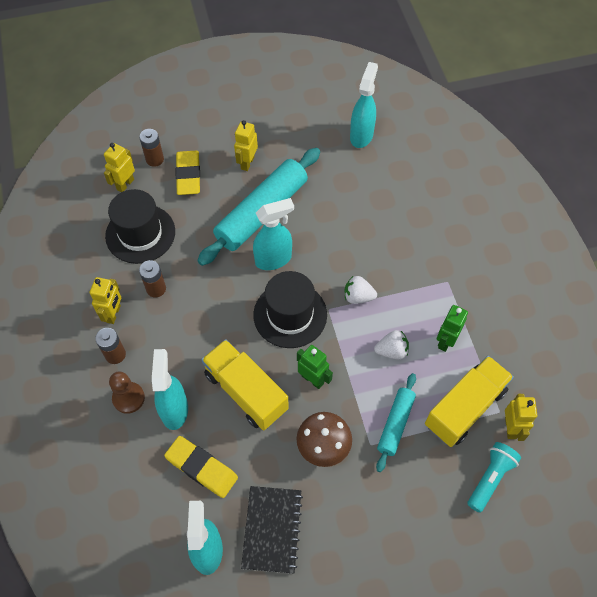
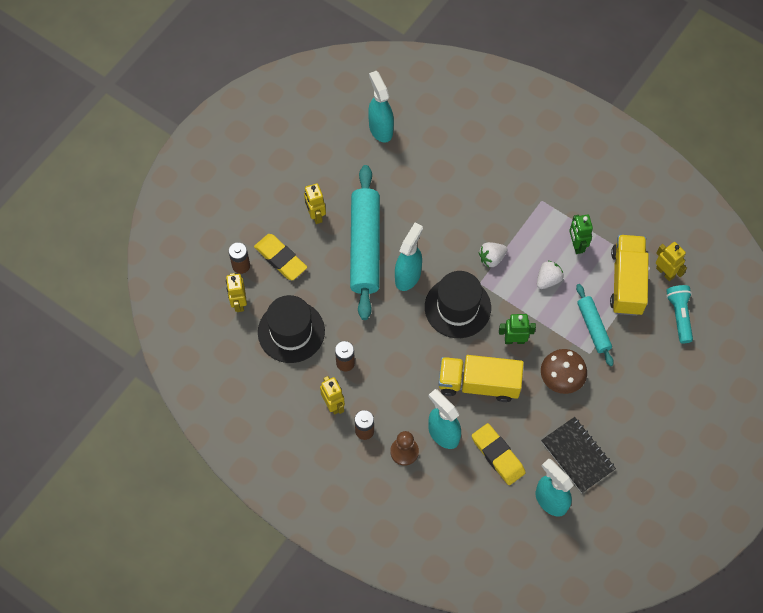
camera: 40 degrees left, 5 degrees up
(201, 468) = (498, 455): yellow eraser -> yellow eraser turned 60 degrees clockwise

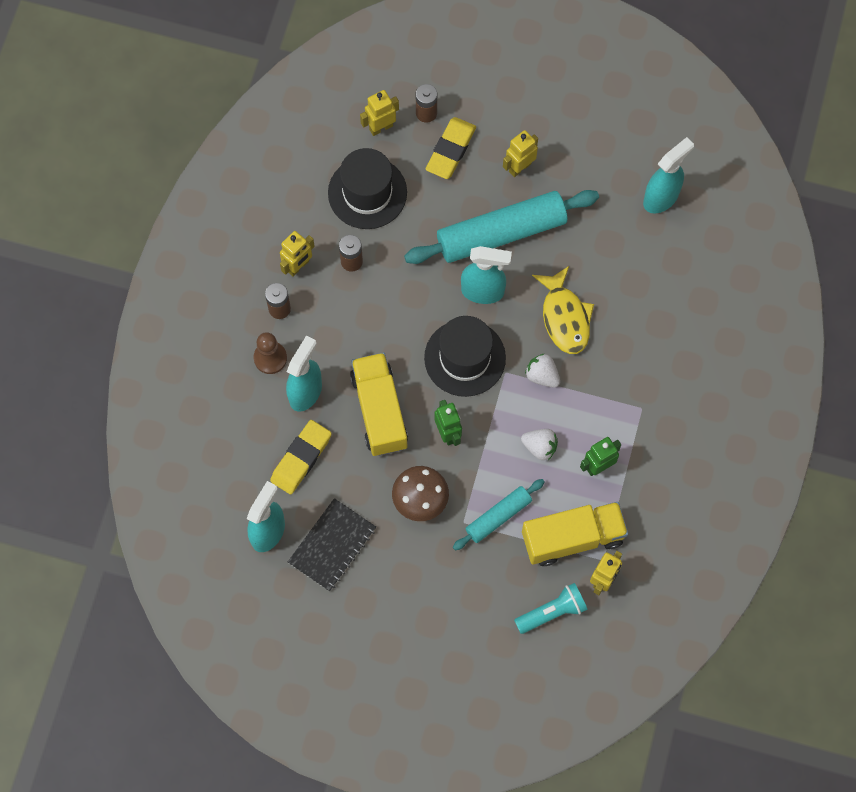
camera: 70 degrees right, 5 degrees up
(450, 226) = (565, 317): none -> yellow fish

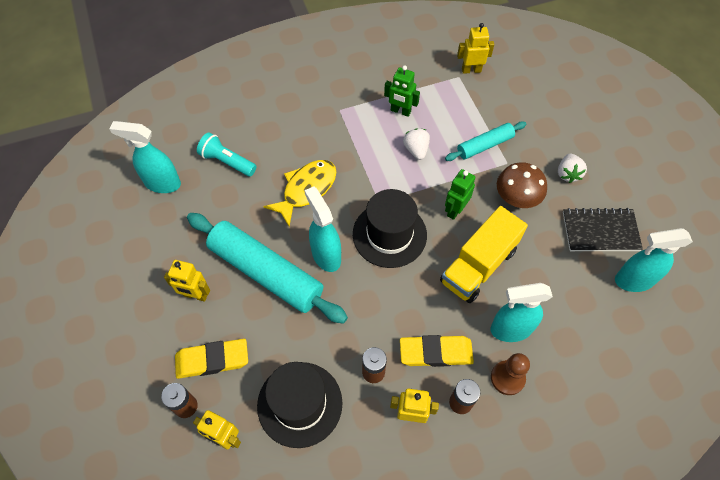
camera: 125 degrees left, 10 degrees down
(301, 458) = (562, 295): yellow eraser -> yellow eraser (435, 352)
(498, 516) = (484, 145): turquoise rolling pin -> turquoise rolling pin turned 45 degrees counterclockwise
(542, 375) = (363, 178): white strawberry -> white strawberry (567, 174)
(552, 612) = (516, 83): turquoise flashlight -> turquoise flashlight (227, 161)
(572, 538) = (460, 98): yellow truck -> none

